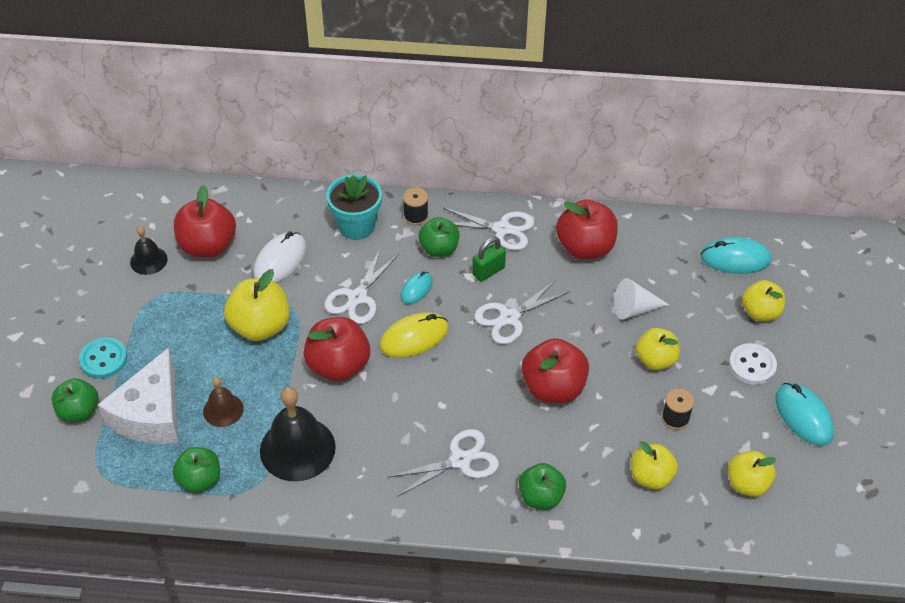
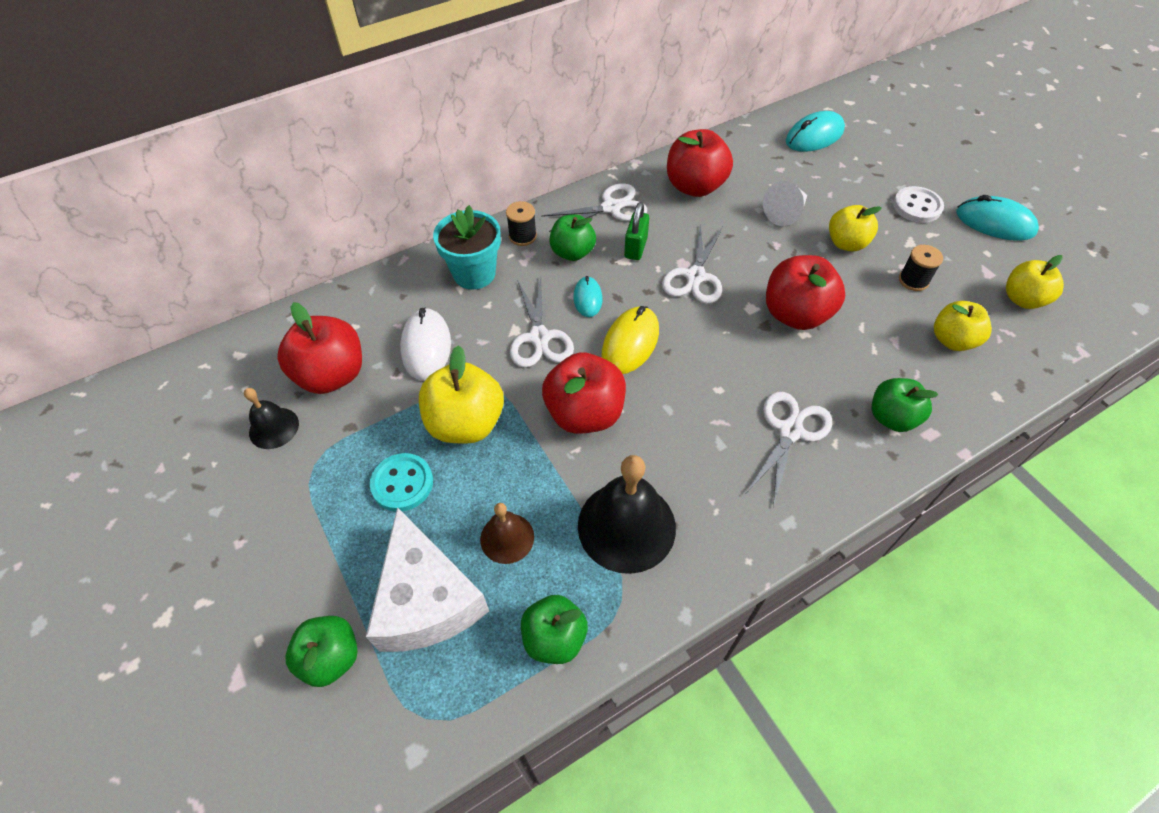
camera: 35 degrees left, 5 degrees up
(103, 359) = (310, 572): turquoise button -> turquoise button (402, 483)
(760, 312) = (876, 165): yellow apple -> none

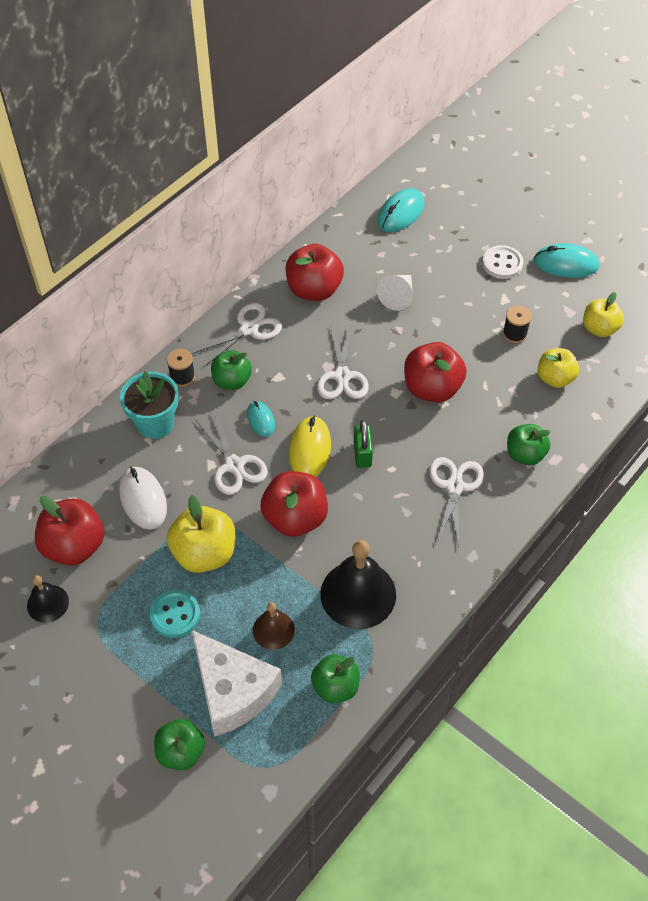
camera: 20 degrees left, 0 degrees up
(635, 248) = (284, 362): green padlock -> green padlock (362, 454)
(846, 243) = (454, 313): yellow apple -> none

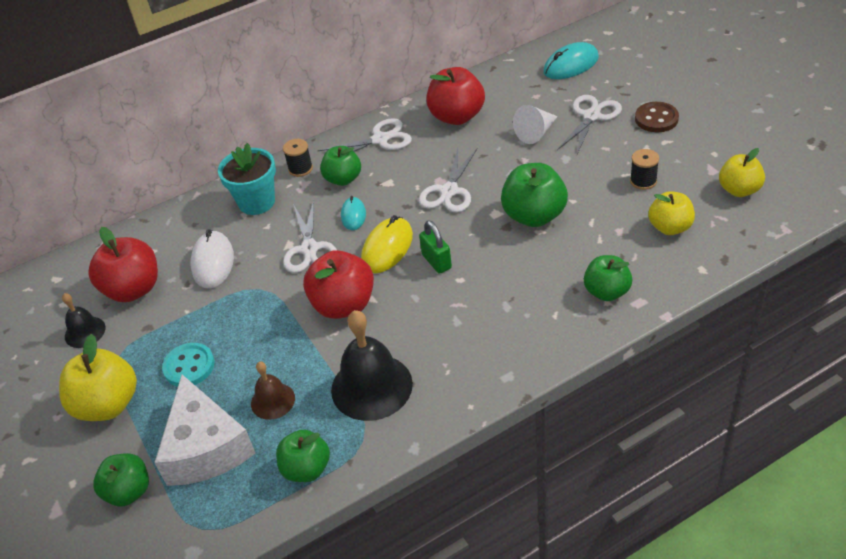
camera: 25 degrees right, 10 degrees down
(204, 553) = (243, 319): yellow apple -> yellow apple (108, 405)
(362, 454) = (436, 261): green padlock -> green padlock turned 45 degrees counterclockwise
(432, 388) = (534, 216): red apple -> green apple
(454, 486) = (517, 307): white scissors -> white scissors (591, 116)
(502, 263) = (656, 119): white button -> brown button
(566, 264) = (725, 128): turquoise mouse -> none

